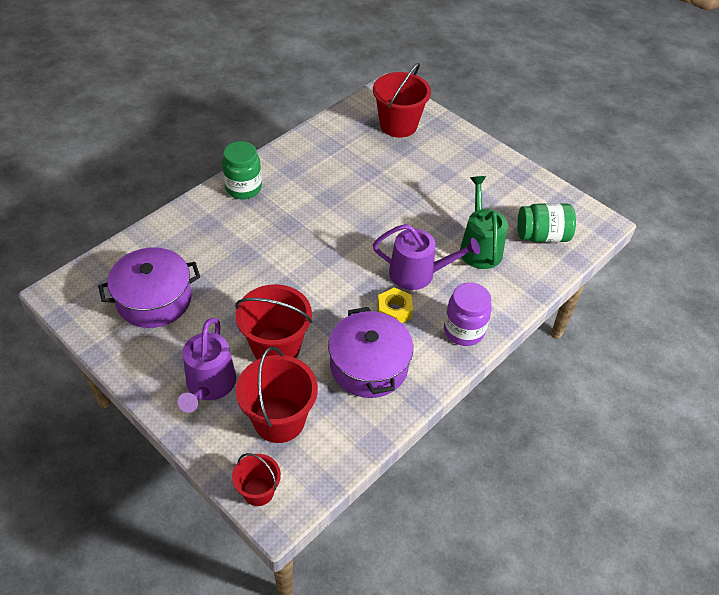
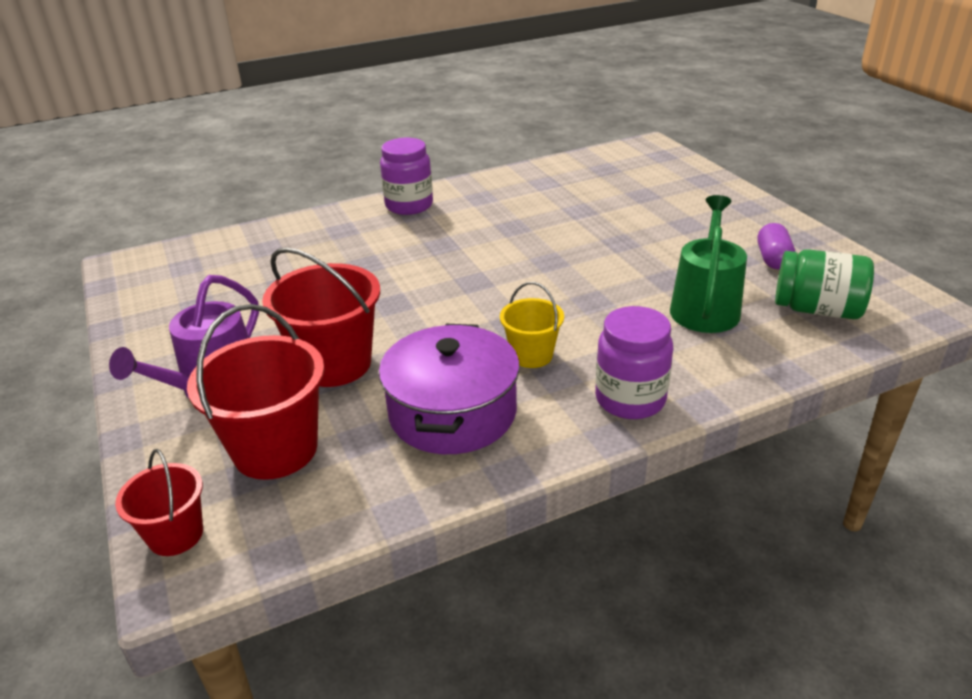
camera: 25 degrees right, 15 degrees down
(154, 299) = (221, 288): purple pot -> none
(243, 188) = (409, 205): green jar -> purple jar
(394, 310) = (531, 355): yellow nut -> yellow bucket
(398, 125) = (646, 175): red bucket -> none
(417, 273) = (591, 320): purple watering can -> none
(505, 196) = (773, 259): none -> purple capsule

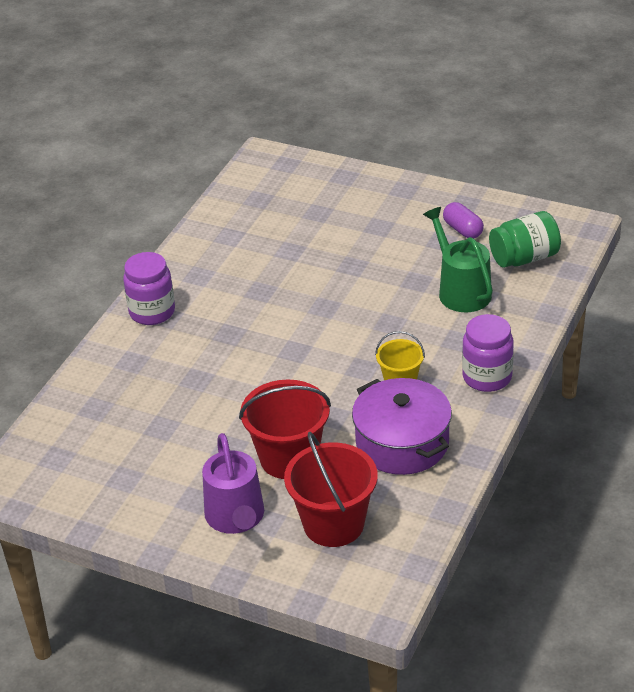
camera: 40 degrees left, 5 degrees up
(176, 535) = (350, 594): red bucket -> none

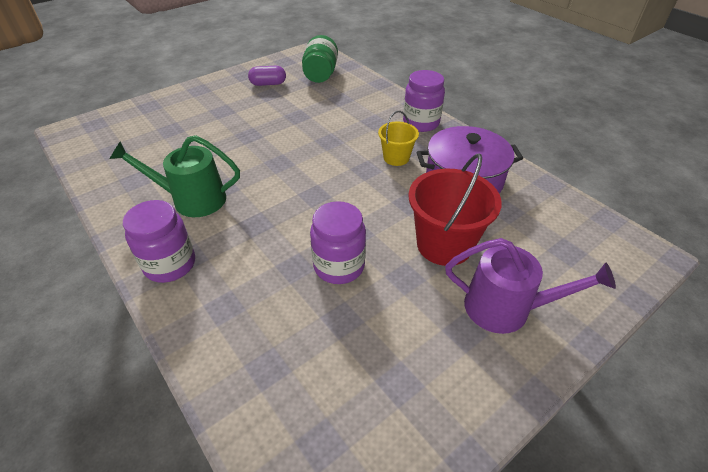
camera: 65 degrees left, 5 degrees up
(215, 403) = (339, 266): none -> purple jar
(333, 524) = (541, 247): red bucket -> none
(461, 291) = (326, 104): green watering can -> green watering can (193, 199)

